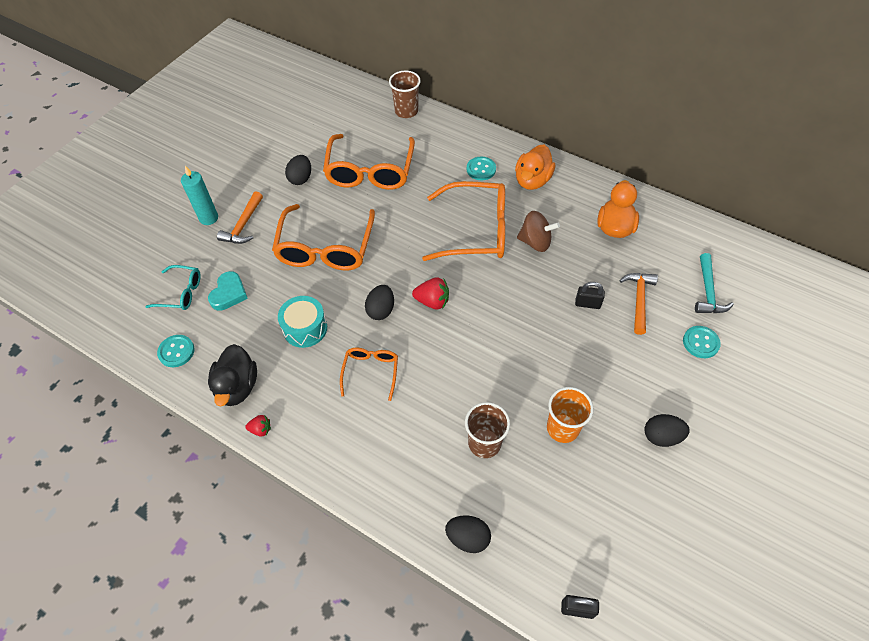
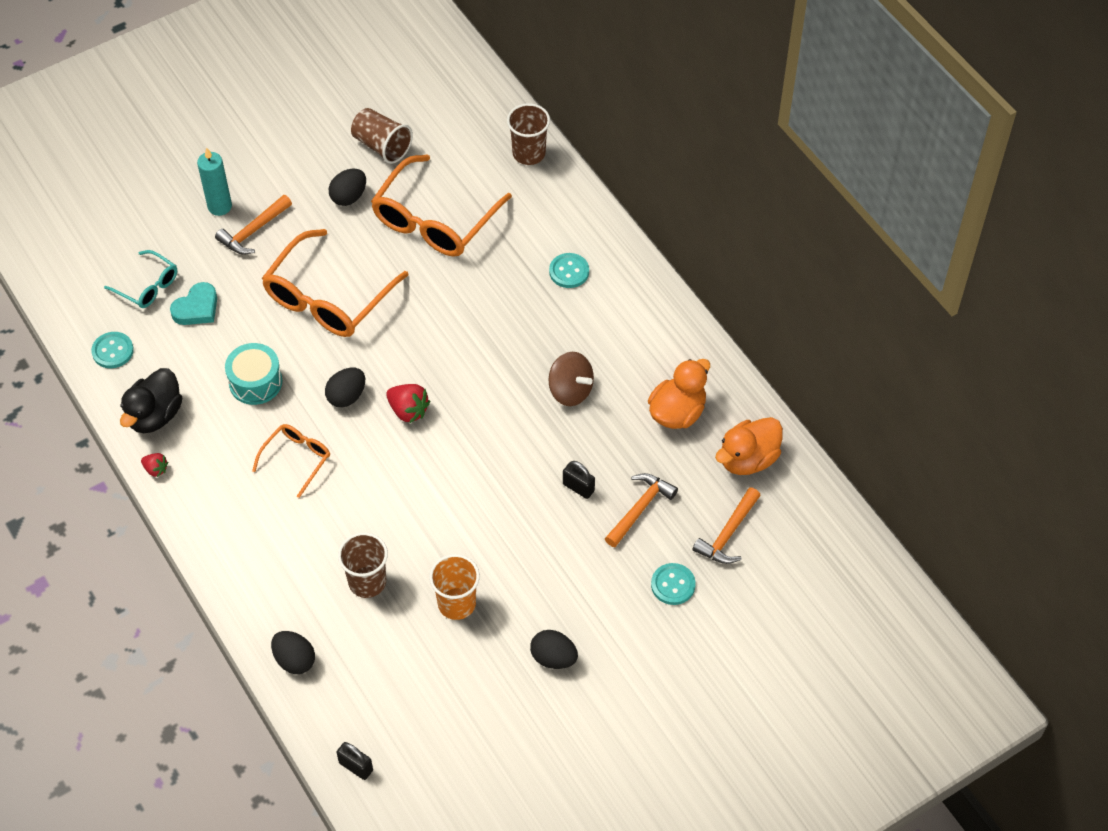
camera: 25 degrees right, 0 degrees up
(305, 140) = (382, 146): none -> brown cup
(476, 231) = (511, 348): orange glasses -> none
(532, 180) = (621, 312): orange duck -> orange duck (748, 459)
(708, 291) = (728, 534): turquoise hammer -> orange hammer

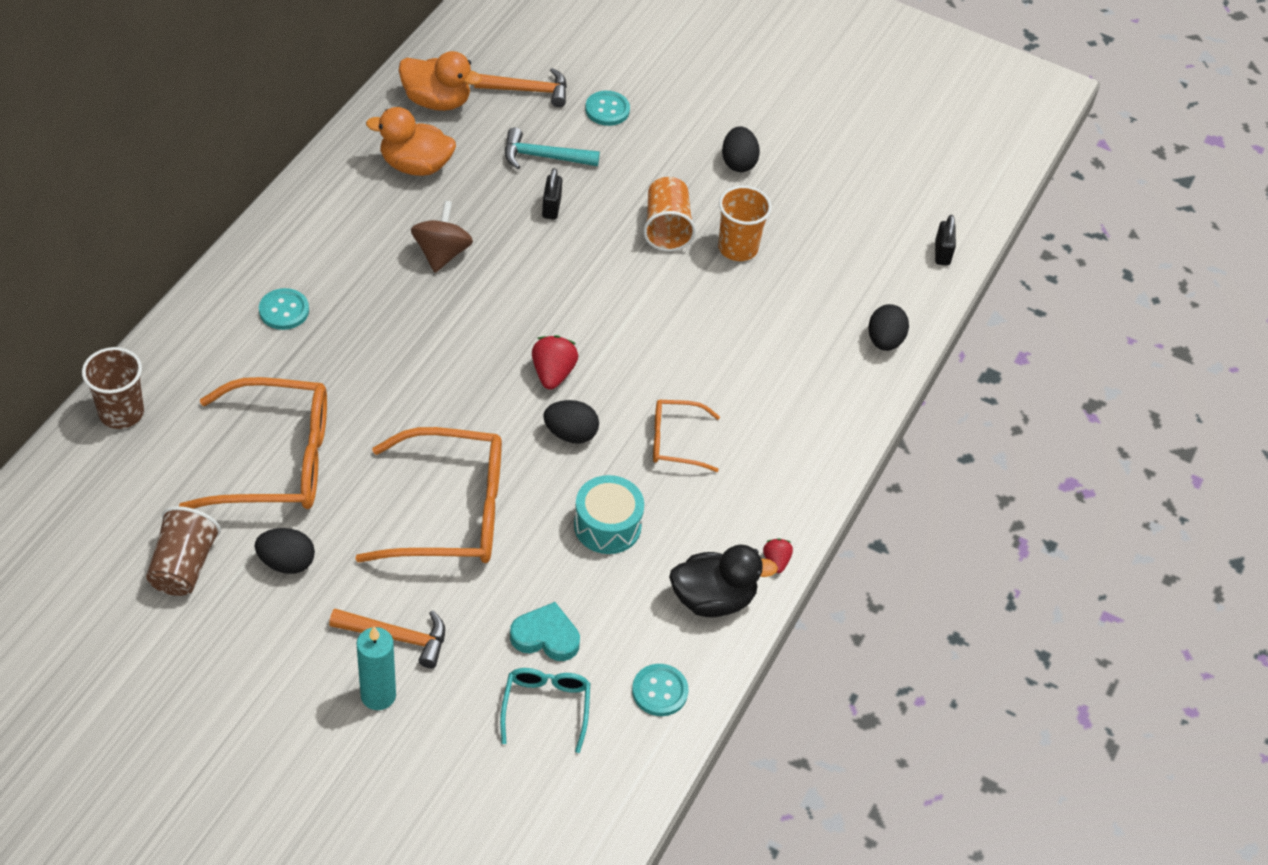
camera: 125 degrees left, 5 degrees down
(367, 582) = (766, 322): brown cup -> none
(509, 561) = (667, 228): none -> orange cup
(640, 508) = (543, 157): orange hammer -> turquoise hammer

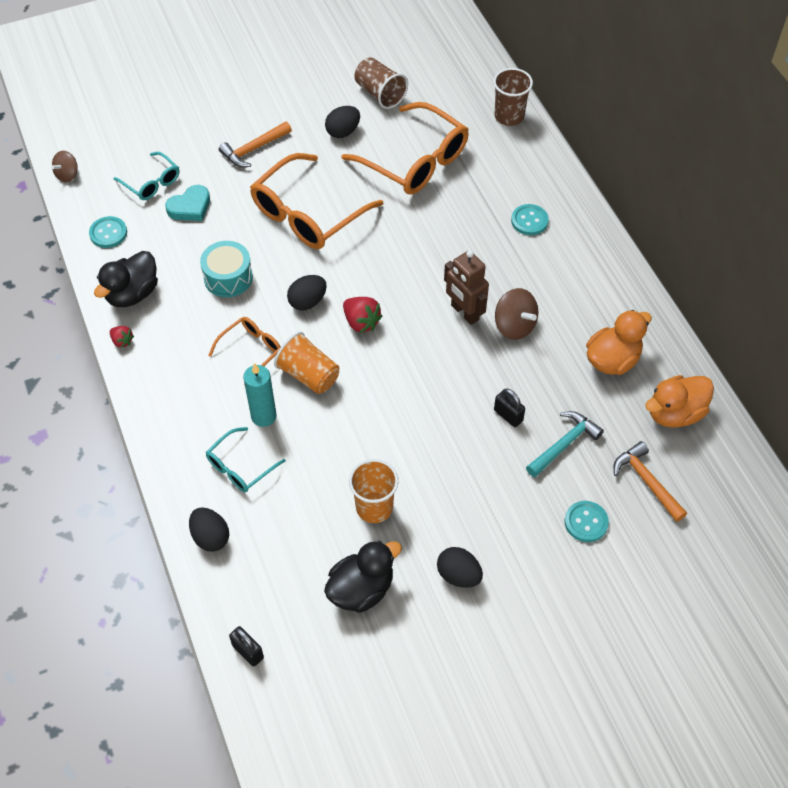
camera: 135 degrees right, 5 degrees up
(277, 460) = (415, 161): orange glasses -> orange glasses turned 90 degrees counterclockwise
(378, 695) = (229, 125): turquoise candle -> turquoise candle (263, 416)
(461, 299) = (464, 312): none -> brown robot
(528, 90) = (646, 481): orange hammer -> orange hammer turned 105 degrees clockwise
(618, 814) = (67, 175): none -> brown spinning top
(667, 228) = (430, 475): orange cup -> orange cup (308, 375)
(802, 365) = (240, 467): none -> turquoise glasses
(816, 214) = (361, 589): none -> black duck

